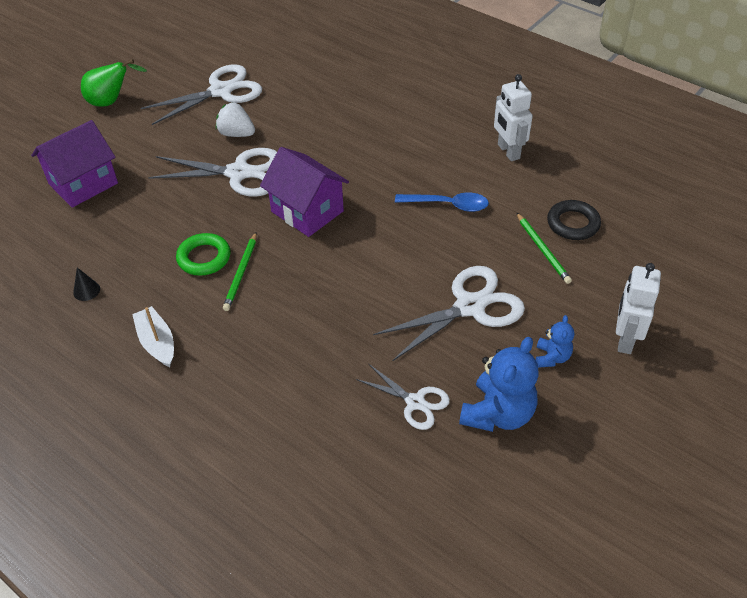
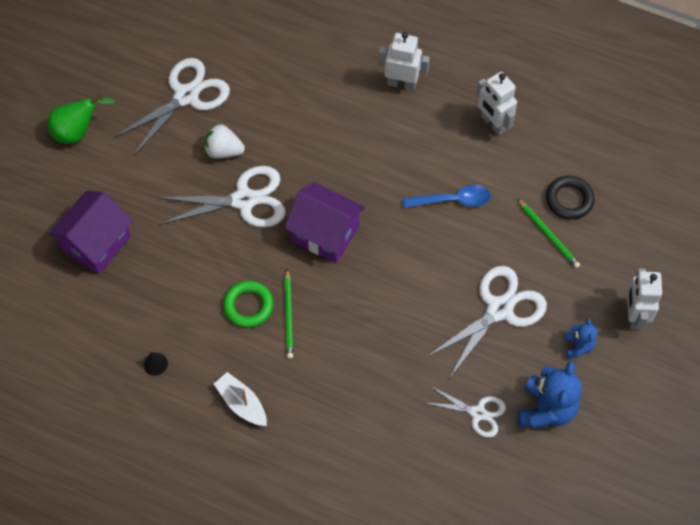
camera: 15 degrees left, 15 degrees up
(426, 110) = (401, 83): none -> white robot

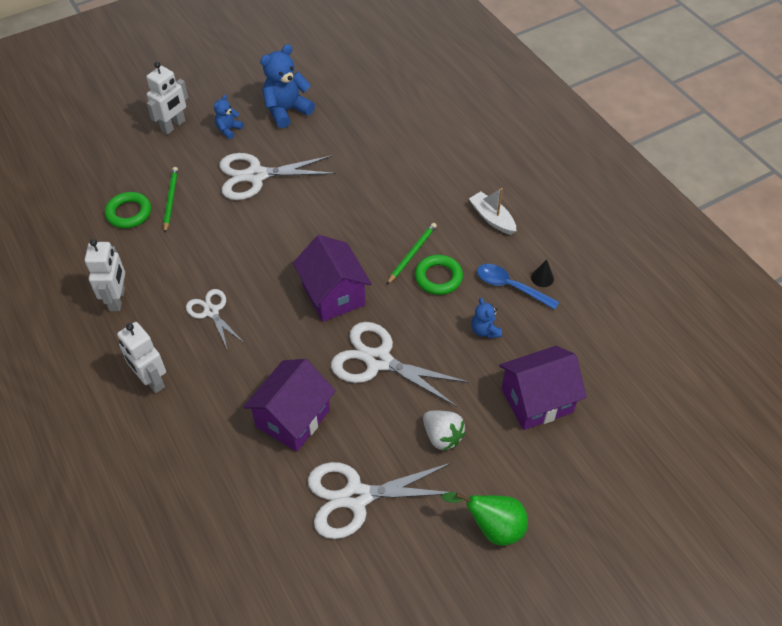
camera: 145 degrees left, 10 degrees down
(175, 279) = (485, 330): none -> blue teddy bear
(223, 151) = (362, 417): white strawberry -> white strawberry (442, 436)
(242, 403) = (492, 218): white boat -> white boat turned 150 degrees clockwise
(274, 119) = (293, 418): none -> purple house
(452, 200) = (212, 262): blue spoon -> blue spoon (511, 287)
(478, 413) = (332, 130): white scissors -> white scissors (211, 312)
(569, 200) = (129, 213): black ring -> green ring

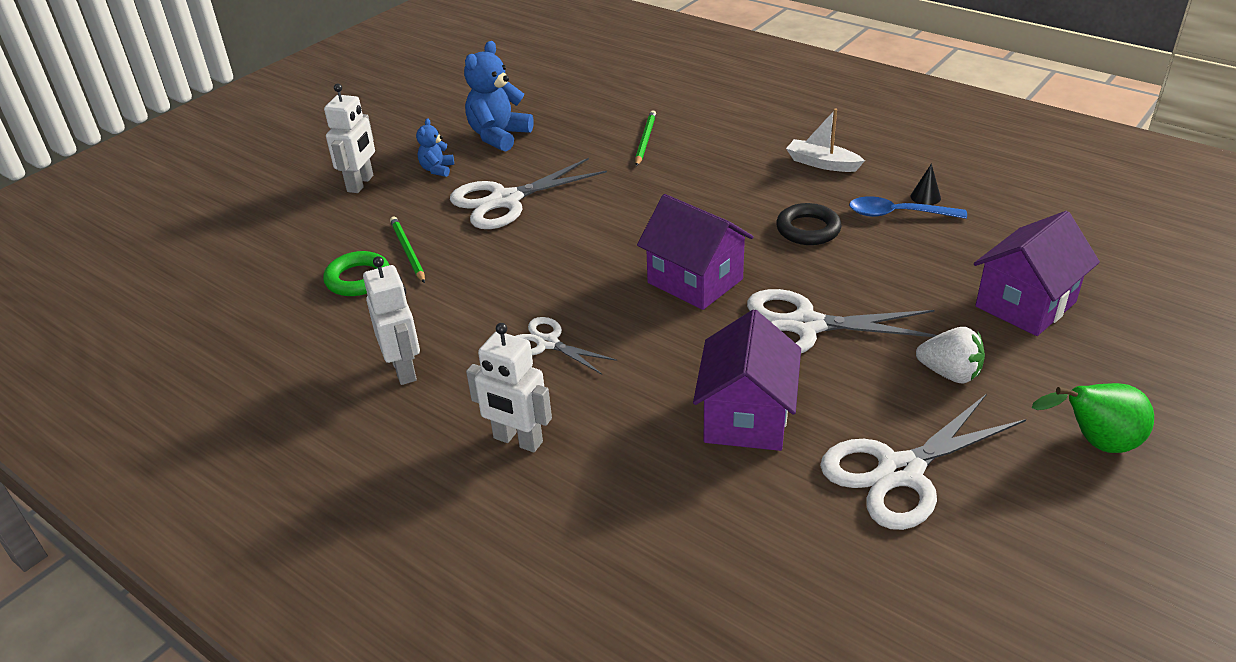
camera: 20 degrees left, 15 degrees down
(412, 254) = (758, 217): green pencil -> green pencil (645, 140)
(438, 277) = (808, 229): green ring -> black ring
(485, 330) = (905, 260): blue teddy bear -> none

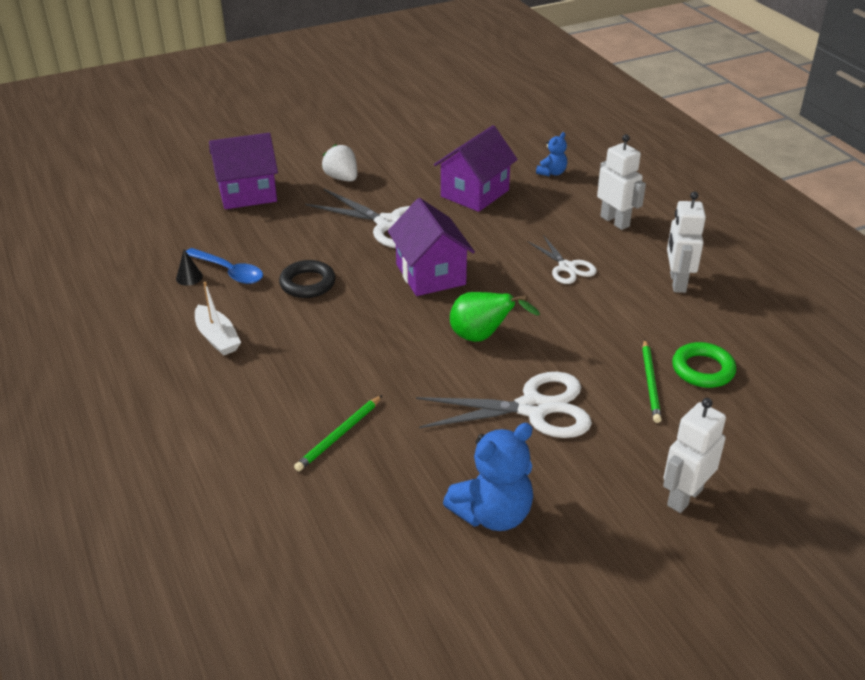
camera: 155 degrees left, 0 degrees up
(437, 169) = (588, 484): blue teddy bear -> blue teddy bear (552, 173)
(900, 472) = (422, 153): white scissors -> none
(1095, 443) = (318, 136): green pear -> green pear (482, 337)

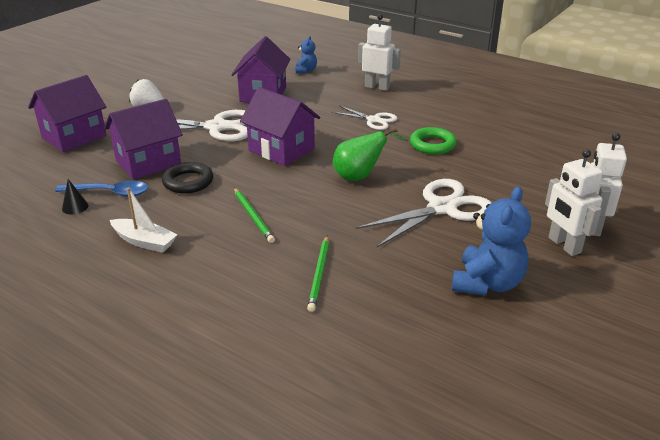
camera: 30 degrees left, 5 degrees down
(290, 247) = (148, 162): none -> purple house
(650, 383) = (499, 169): green pencil -> green pencil (253, 216)
(677, 282) = (452, 110): white robot -> white robot (564, 245)
(703, 369) = (521, 152): green ring -> green ring (432, 145)

